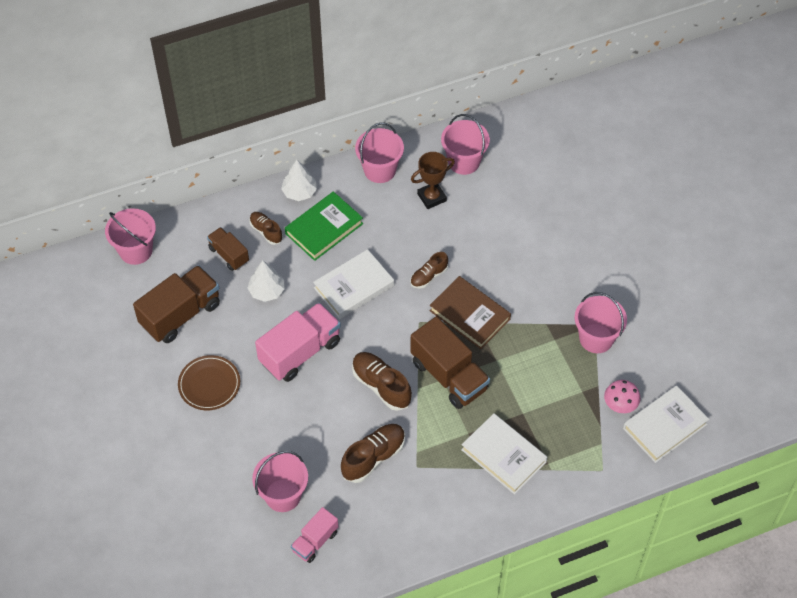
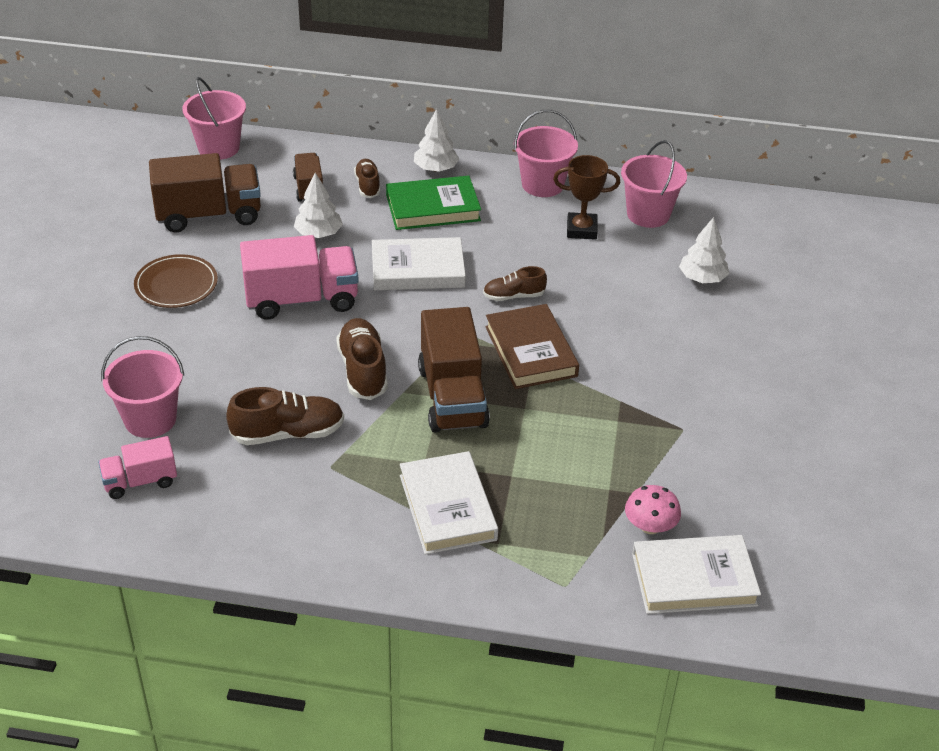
camera: 30 degrees right, 15 degrees down
(531, 199) = (702, 278): none -> white tree
(596, 338) = (674, 443): pink bucket -> none

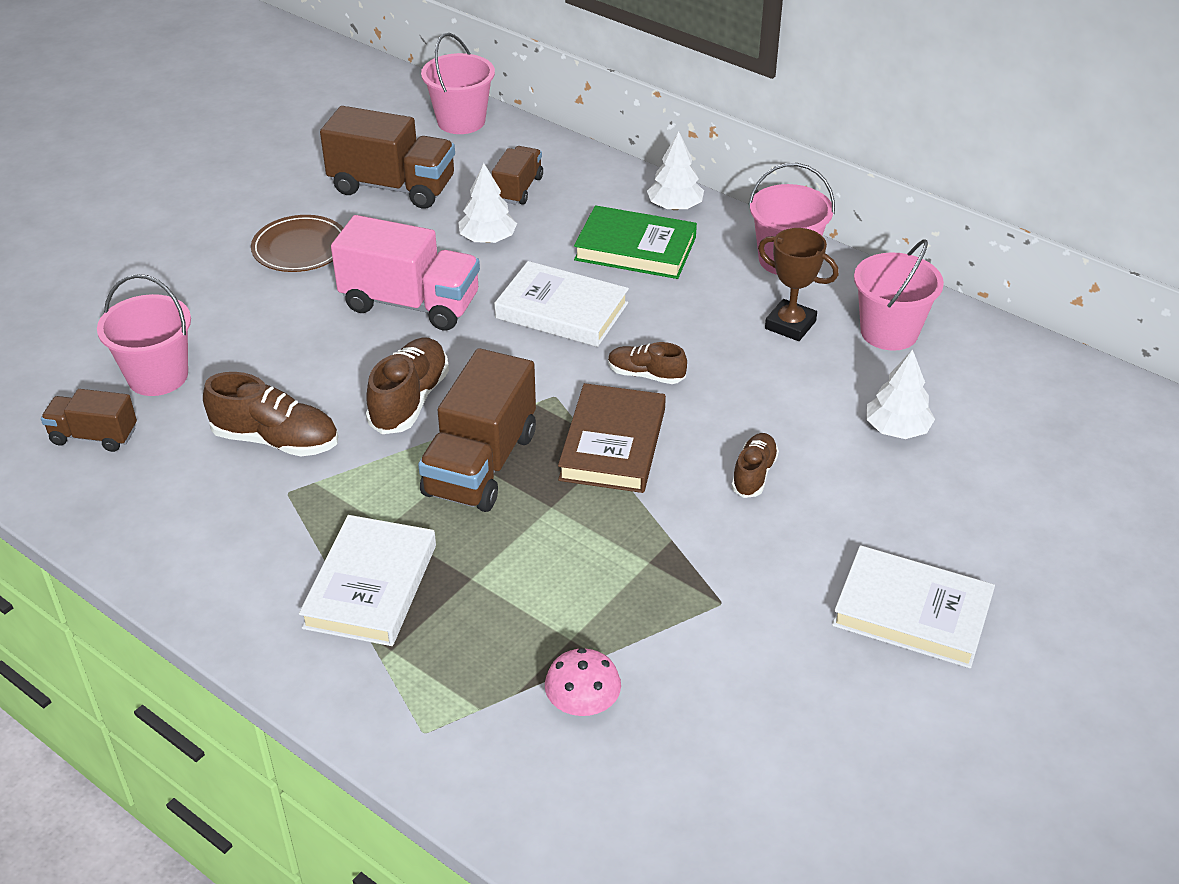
camera: 30 degrees right, 0 degrees up
(140, 481) = (94, 436): pink truck -> brown truck
(367, 185) = (583, 204): brown shoe -> brown shoe (754, 474)
(694, 579) = (582, 792): white book -> white book (911, 613)

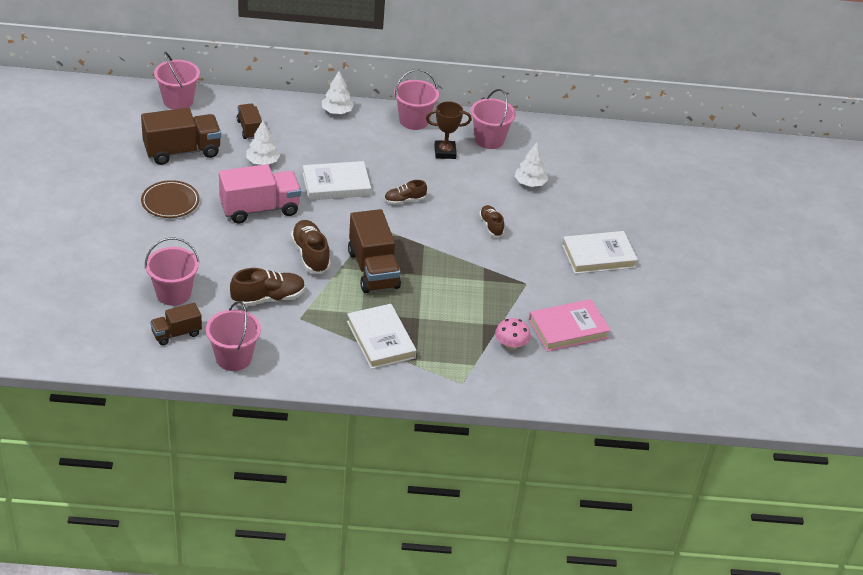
camera: 40 degrees left, 0 degrees up
(126, 509) = (233, 358): none -> pink bucket
(612, 444) = (421, 237): brown book -> none
(635, 249) = (339, 140): green book -> none
(721, 726) = (568, 329): none -> pink book

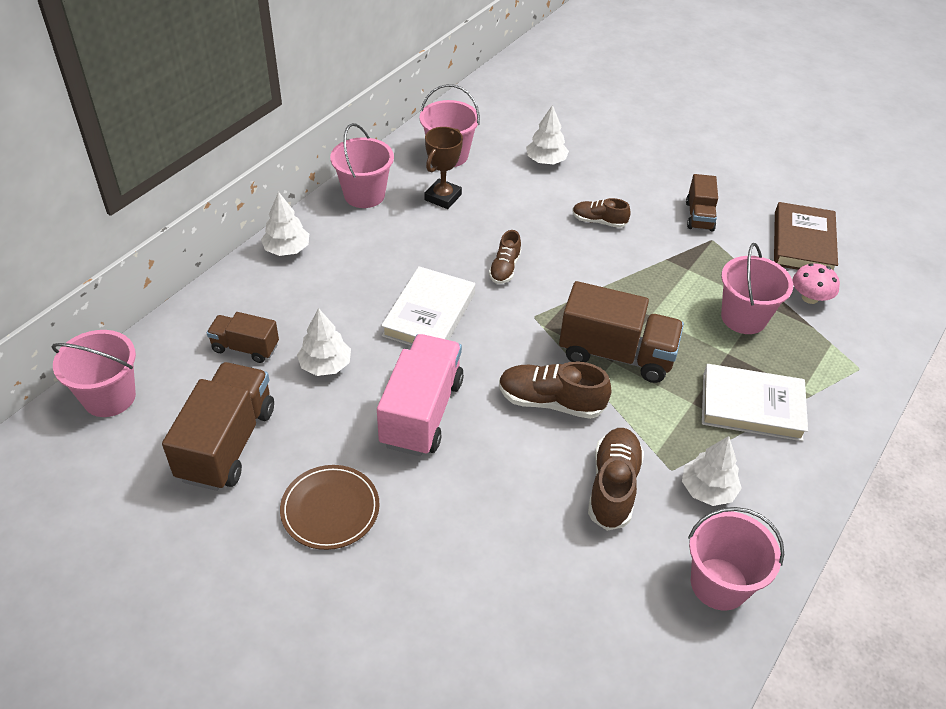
camera: 55 degrees left, 5 degrees up
(173, 293) = (541, 598): pink bucket -> pink bucket (743, 317)
(176, 333) = (633, 635): brown truck -> brown truck (699, 216)
(297, 337) = (707, 489): none -> white tree
(568, 329) = (803, 243): pink book -> brown book
(598, 256) = (697, 169): white book -> none

